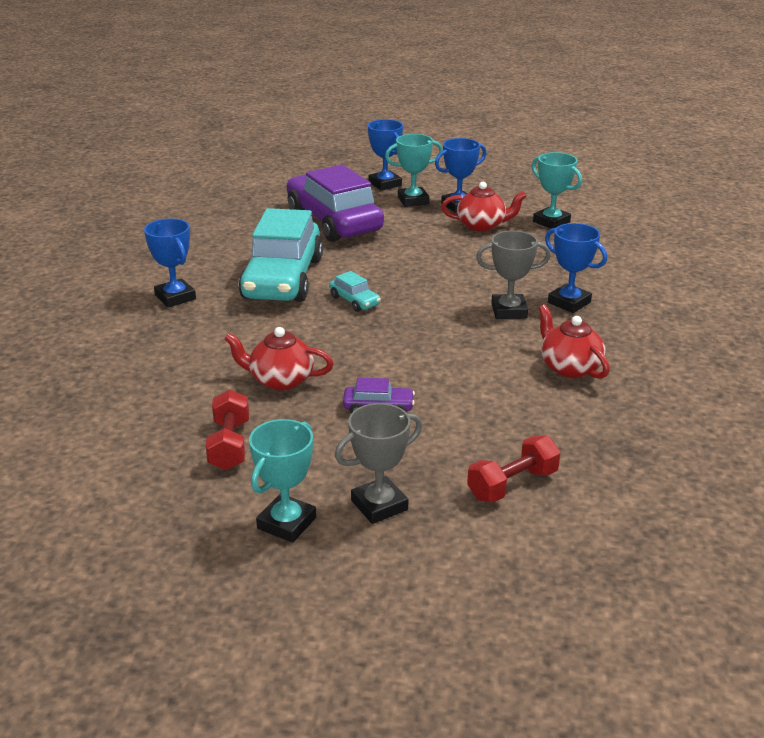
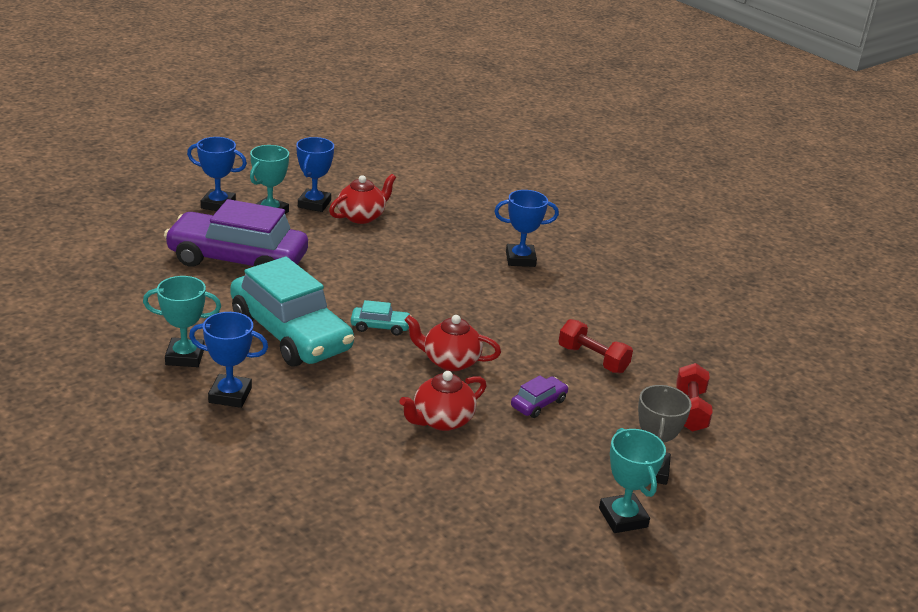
camera: 50 degrees left, 0 degrees up
(230, 445) = (496, 489): red dumbbell -> red dumbbell (592, 359)
(509, 311) = (495, 284): grey trophy -> none
(551, 222) = (405, 193): turquoise trophy -> turquoise trophy (185, 357)
(569, 367) = (595, 310): red teapot -> red teapot (450, 361)

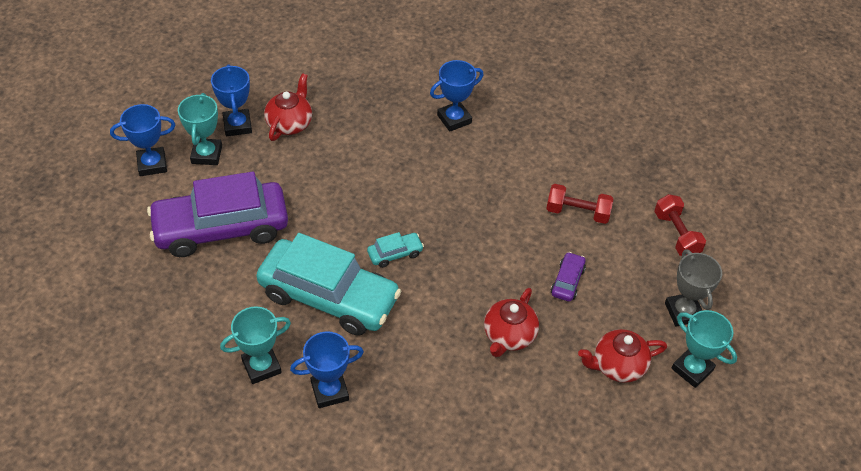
camera: 25 degrees left, 20 degrees up
(450, 361) = (474, 267): red teapot -> red teapot (617, 365)

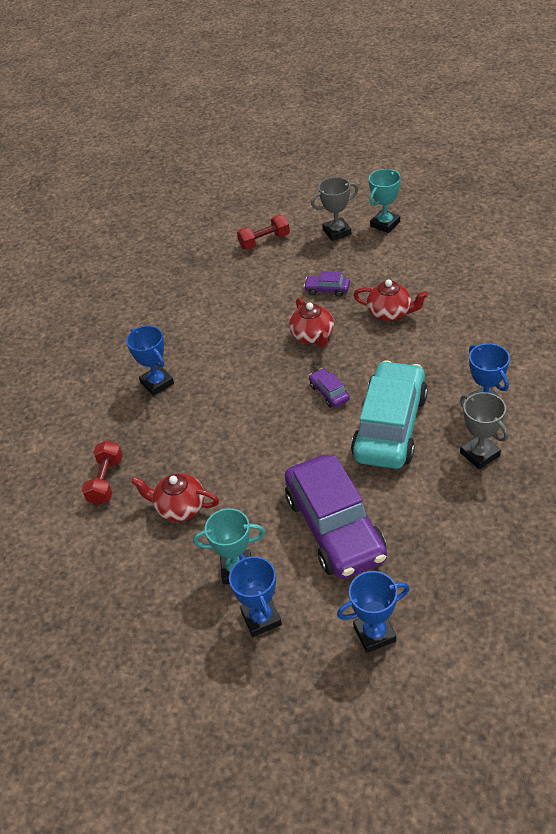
camera: 90 degrees left, 5 degrees down
(237, 125) = (189, 553): blue trophy -> blue trophy (374, 633)
(261, 366) = (479, 454): turquoise trophy -> grey trophy
(395, 253) = (329, 393): turquoise car -> purple car
(577, 212) = (254, 293): red dumbbell -> red dumbbell (106, 481)
(617, 365) = (395, 257): red teapot -> red teapot (313, 336)

